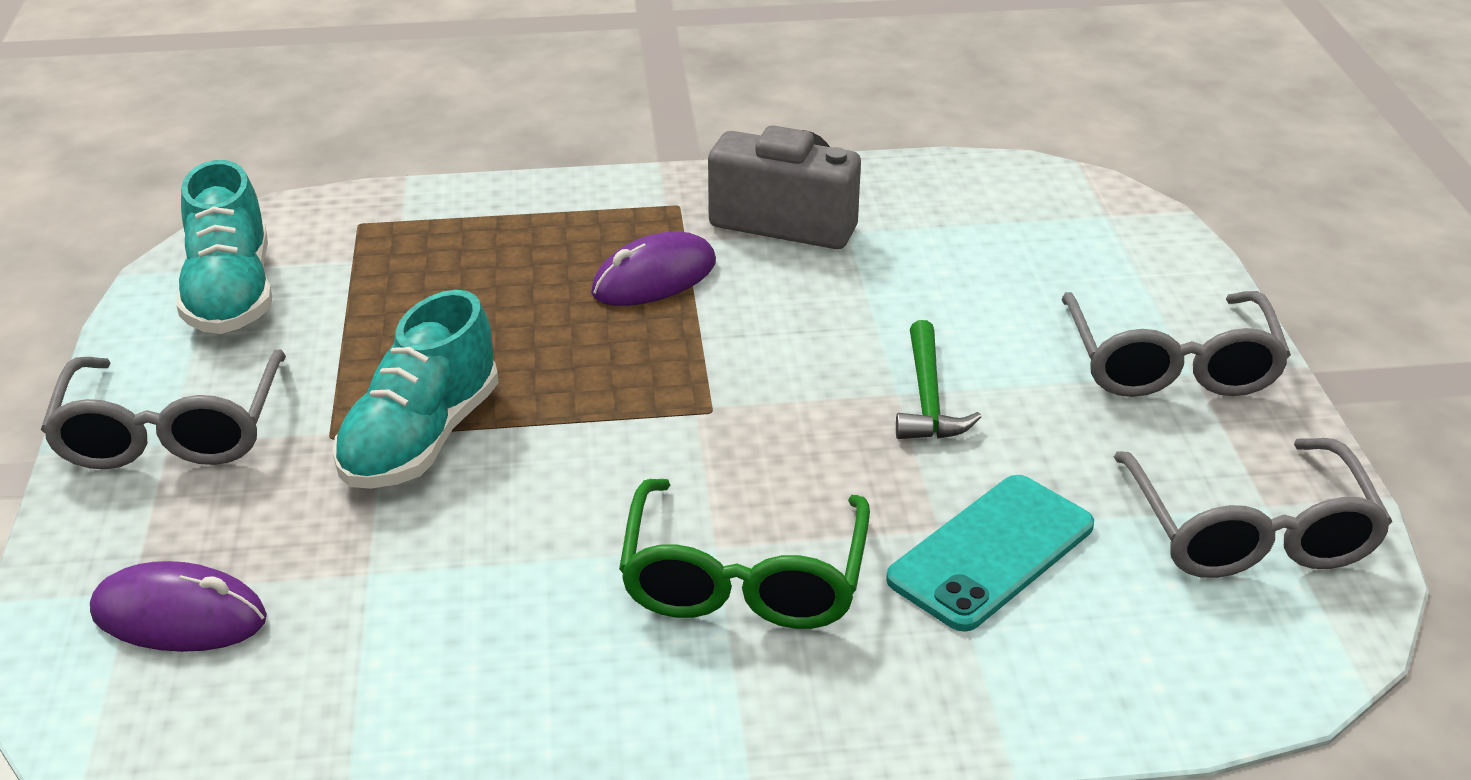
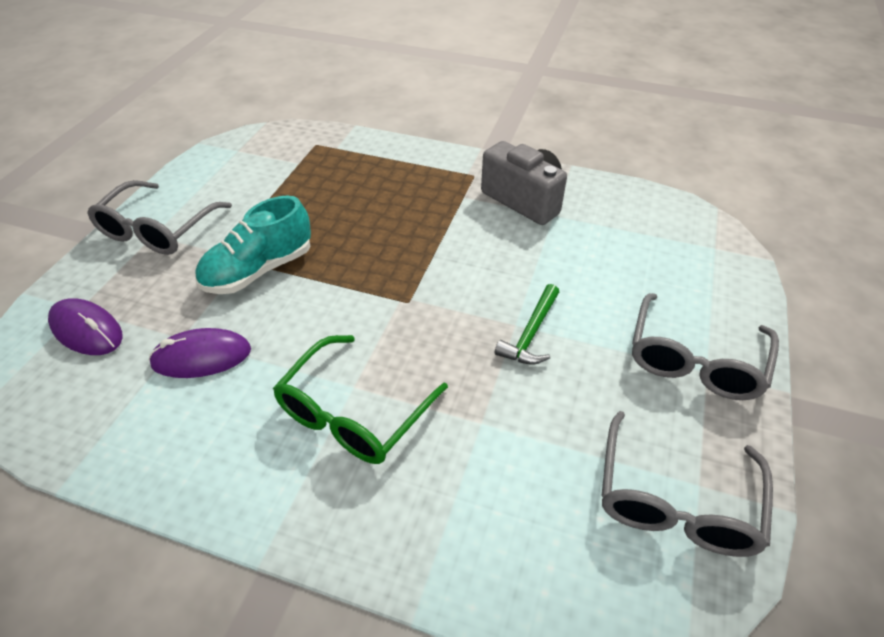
camera: 25 degrees right, 10 degrees up
(231, 294) = (235, 166): turquoise shoe -> none
(654, 278) = (433, 214): purple mouse -> purple mouse (202, 357)
(991, 552) = (501, 450): turquoise phone -> none

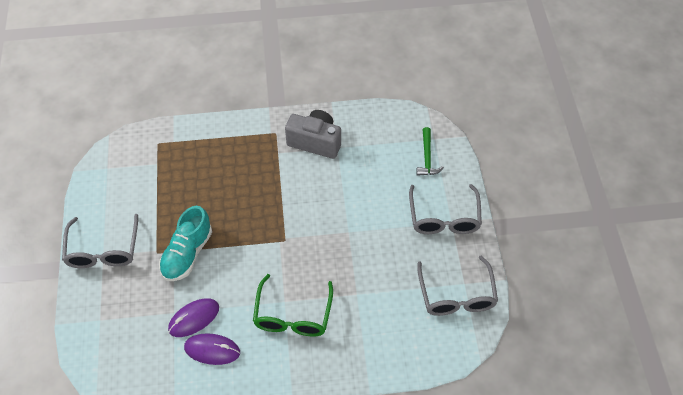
camera: 25 degrees left, 10 degrees up
(87, 330) = (116, 330): purple mouse -> purple mouse (212, 350)
(531, 333) = (359, 234): green hammer -> green hammer (427, 157)

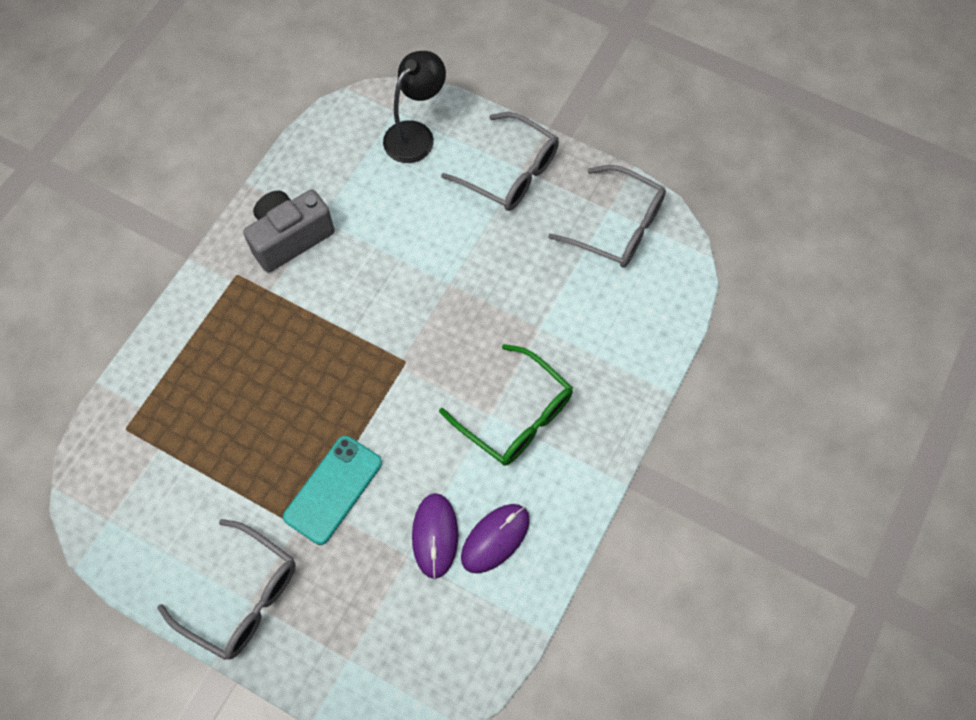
camera: 55 degrees left, 10 degrees up
(187, 253) = (333, 489): turquoise shoe -> turquoise phone
(427, 157) = (416, 134): green hammer -> black lamp

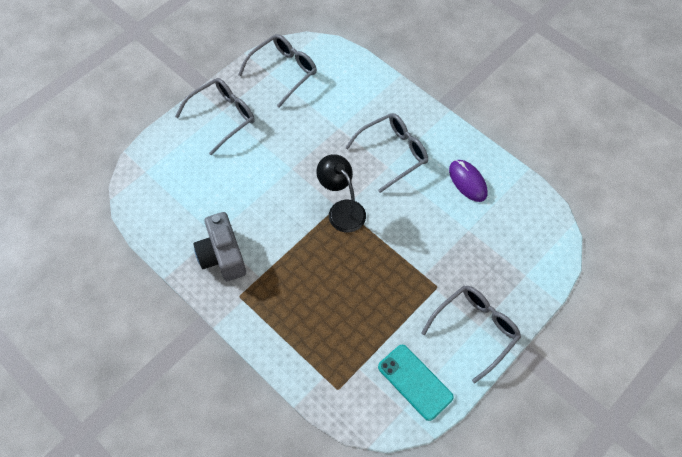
camera: 75 degrees left, 5 degrees down
(333, 489) = (416, 263): turquoise phone -> turquoise phone (415, 382)
(416, 134) = (170, 163): black lamp -> black lamp (342, 210)
(435, 535) = (459, 212): purple mouse -> none
(516, 415) = (393, 153): green glasses -> grey glasses

